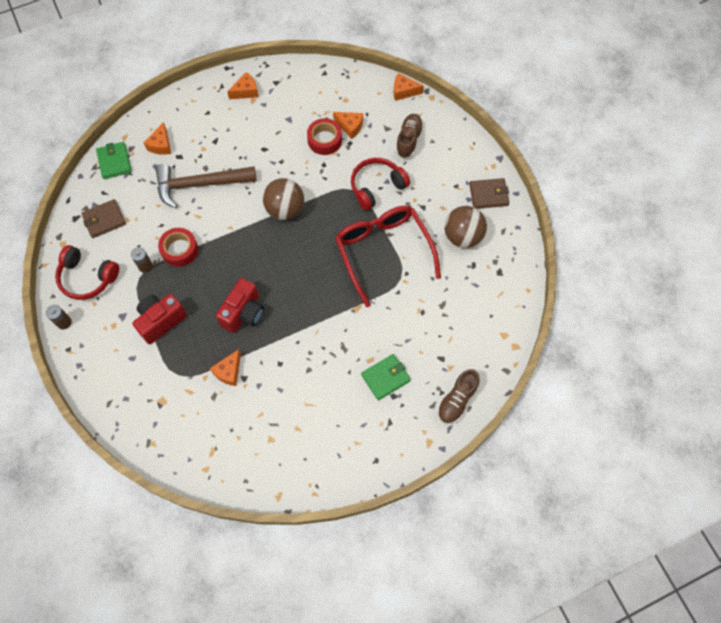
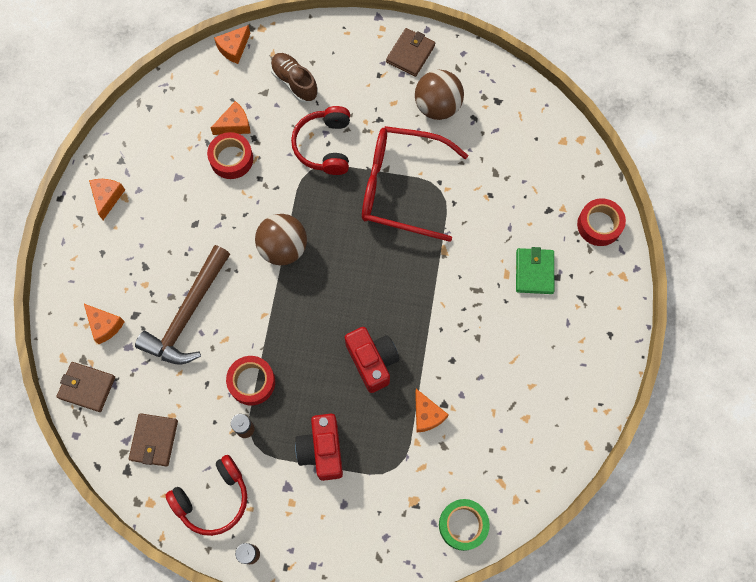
camera: 55 degrees left, 5 degrees up
(114, 162) = (87, 387): green wallet -> brown wallet
(165, 444) = (463, 525): none -> green tape
(457, 400) = (599, 225): brown shoe -> red tape

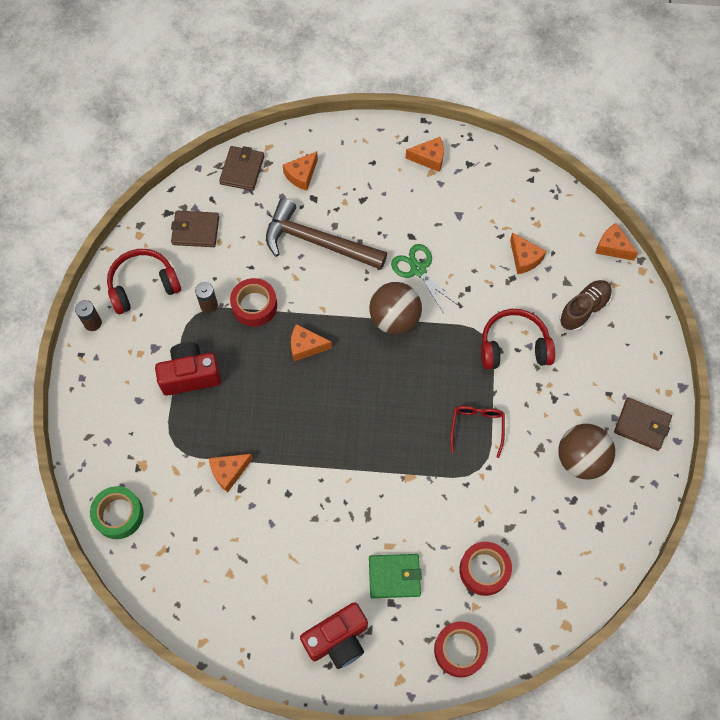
camera: 85 degrees right, 5 degrees down
(213, 498) = (143, 286): red headphones -> red headphones turned 105 degrees clockwise
(231, 159) = (485, 260): red tape -> red tape (484, 570)
(233, 221) = (418, 270): none -> green scissors
(303, 334) = (306, 346): none -> orange cheese
(372, 361) = (282, 414): red camera -> red camera (338, 640)
(401, 187) = (477, 427): red glasses -> red glasses, size x0.46

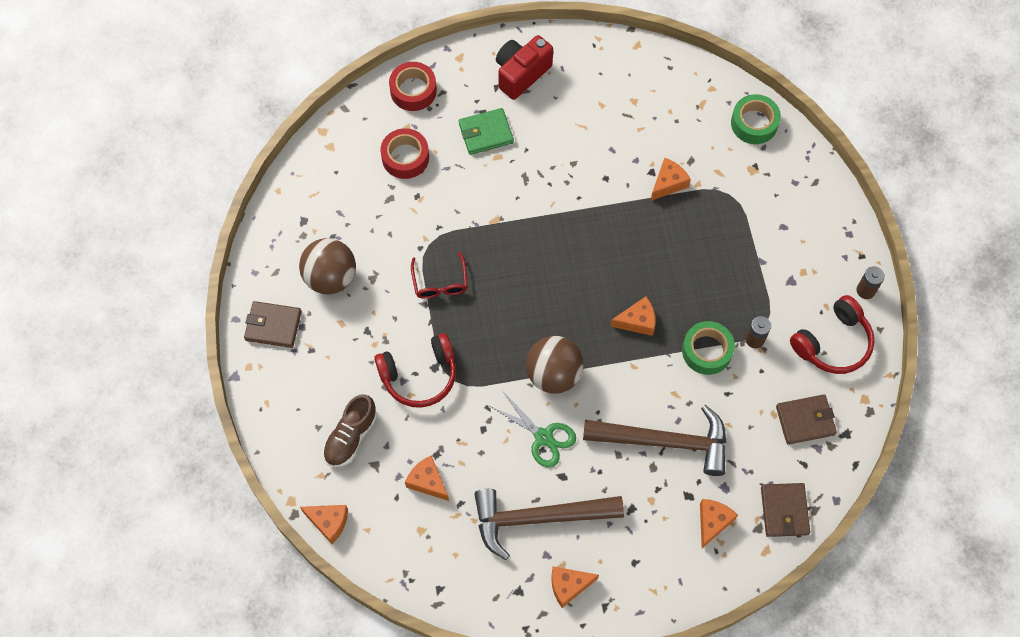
camera: 165 degrees right, 0 degrees up
(190, 375) = (743, 262): red camera -> none
(254, 306) = (707, 351): red tape -> green tape
(439, 210) = (539, 518): none -> brown hammer

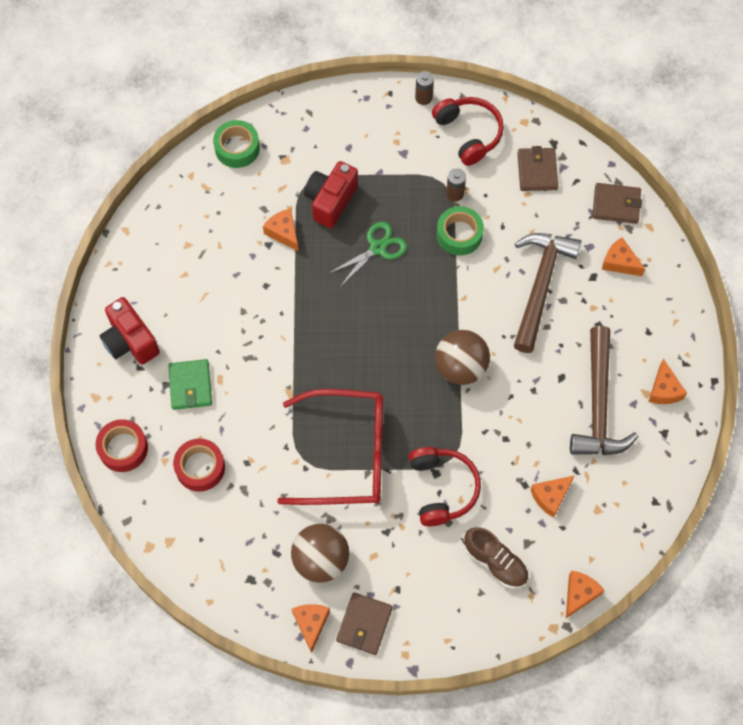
camera: 80 degrees left, 0 degrees up
(440, 282) = (347, 454): red glasses -> red glasses, size x2.19
(543, 437) = (521, 387): green scissors -> green scissors (377, 248)
(637, 321) = (420, 286): orange cheese -> orange cheese (311, 624)
(715, 220) = (331, 201): none -> red camera

